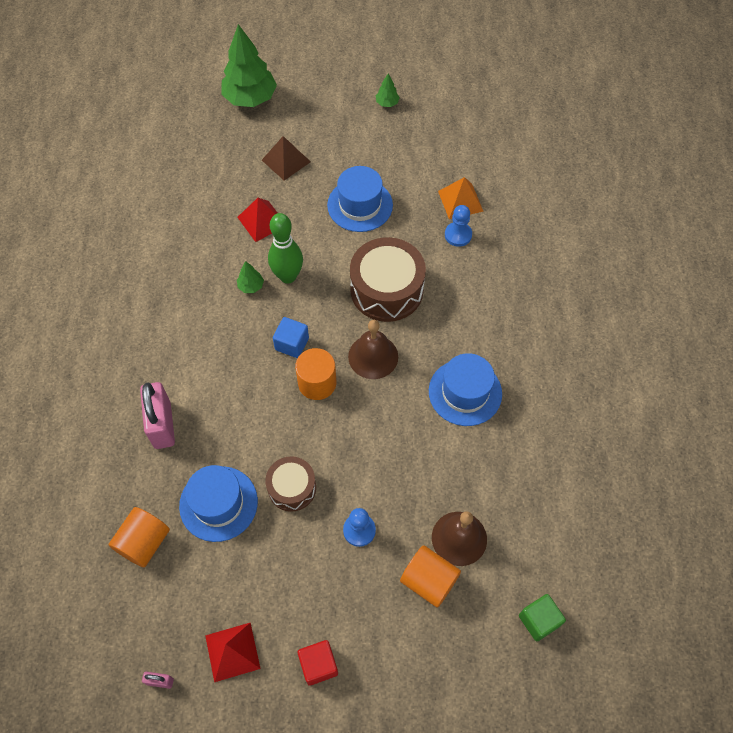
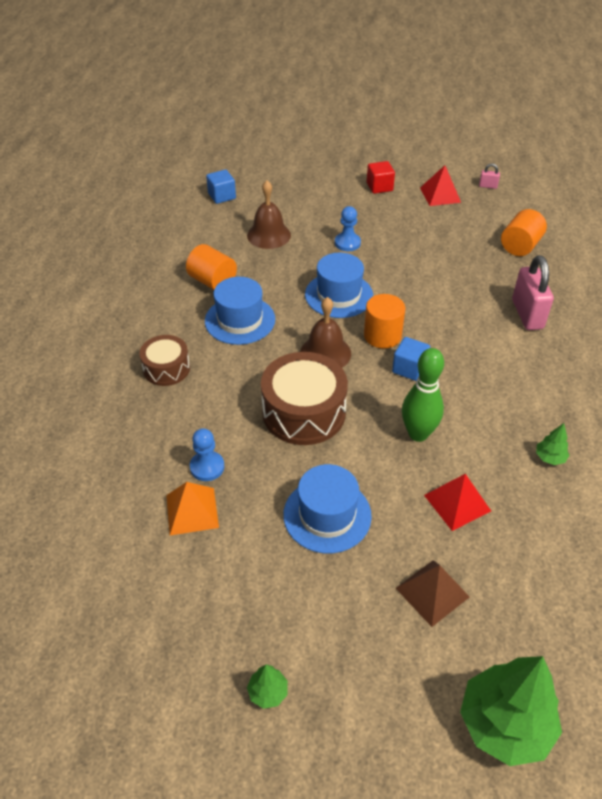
camera: 175 degrees left, 15 degrees down
(218, 503) = (464, 263): blue hat -> blue hat (339, 295)
(251, 286) = (460, 426): green tree -> green tree (550, 458)
(292, 488) = (403, 268): brown drum -> brown drum (166, 368)
(429, 581) = (296, 217): orange cylinder -> orange cylinder (212, 281)
(539, 620) = (222, 196): green cube -> blue cube

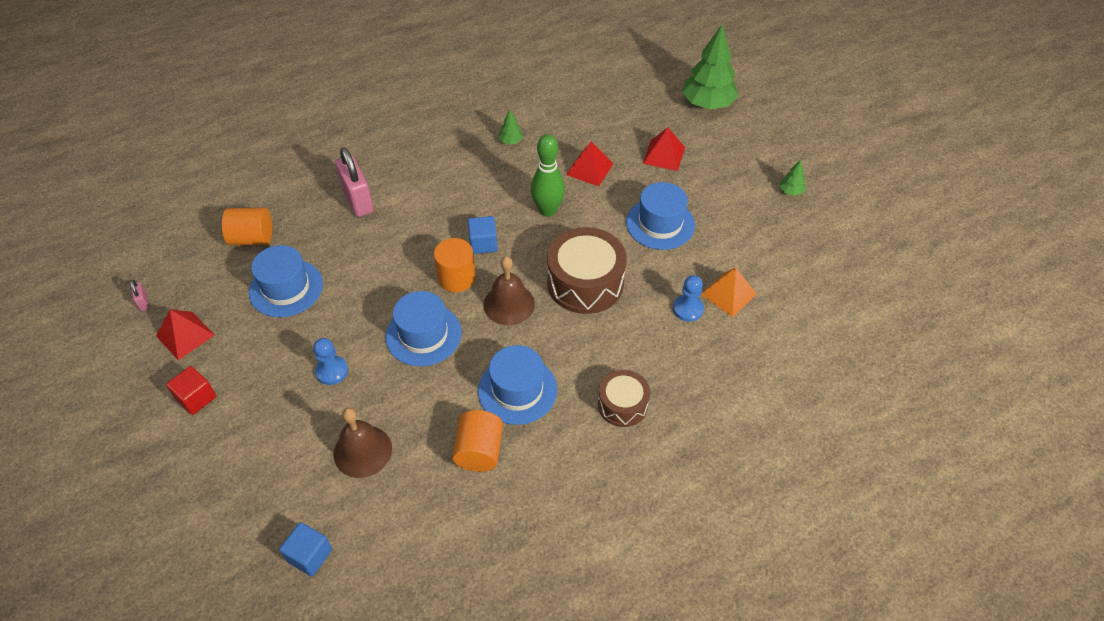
camera: 125 degrees left, 5 degrees up
(432, 592) = (664, 155): brown pyramid -> red pyramid
(449, 246) = (286, 288): none -> blue hat
(527, 314) = (358, 201): pink padlock -> pink padlock turned 75 degrees counterclockwise

